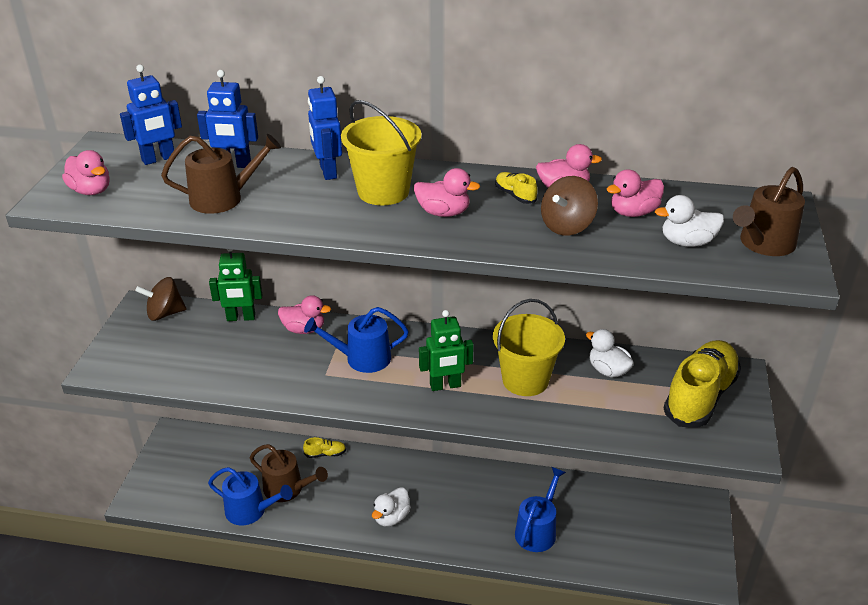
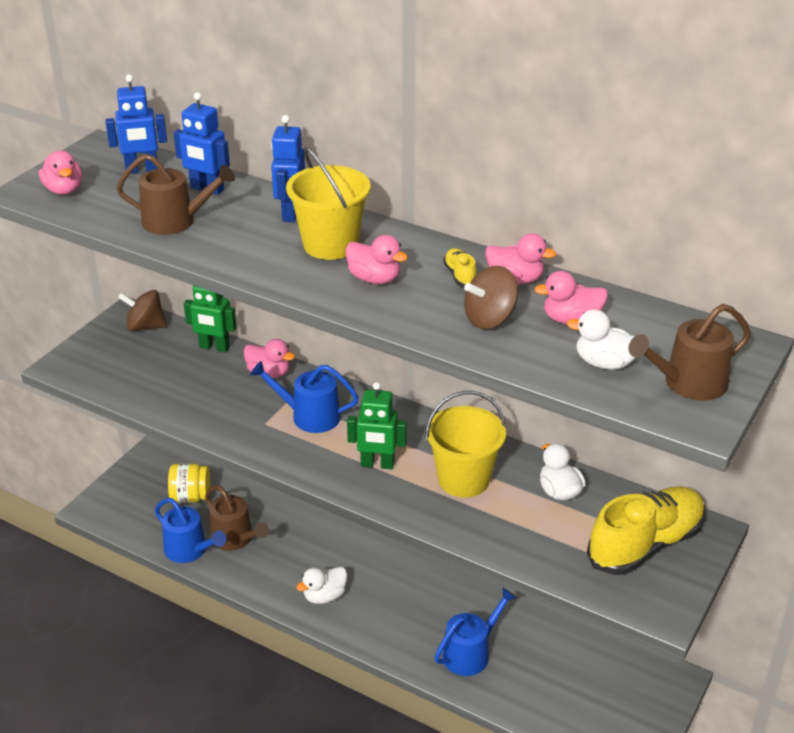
camera: 20 degrees right, 0 degrees up
(228, 462) = (190, 497): none -> yellow jar
(325, 454) = (289, 513): yellow shoe -> none

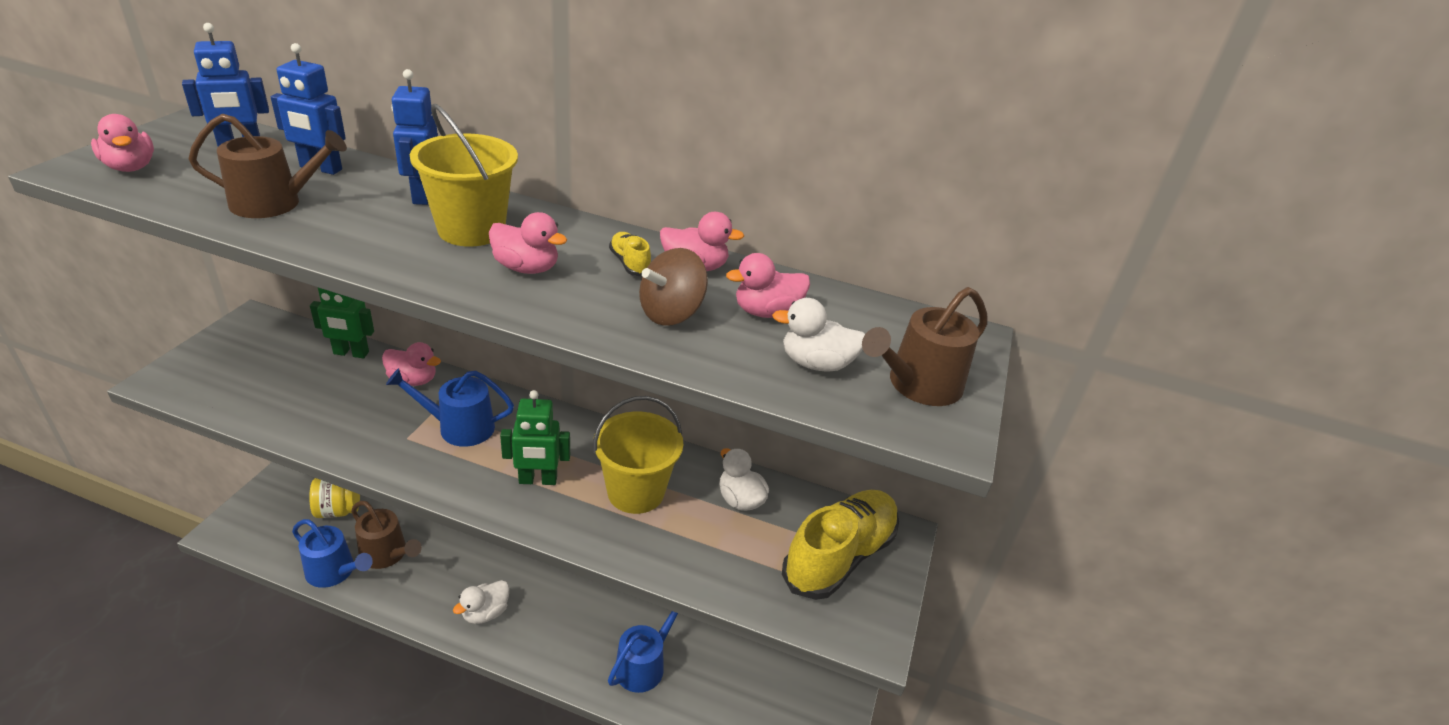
camera: 15 degrees left, 0 degrees up
(145, 326) = (271, 332): brown spinning top -> none

